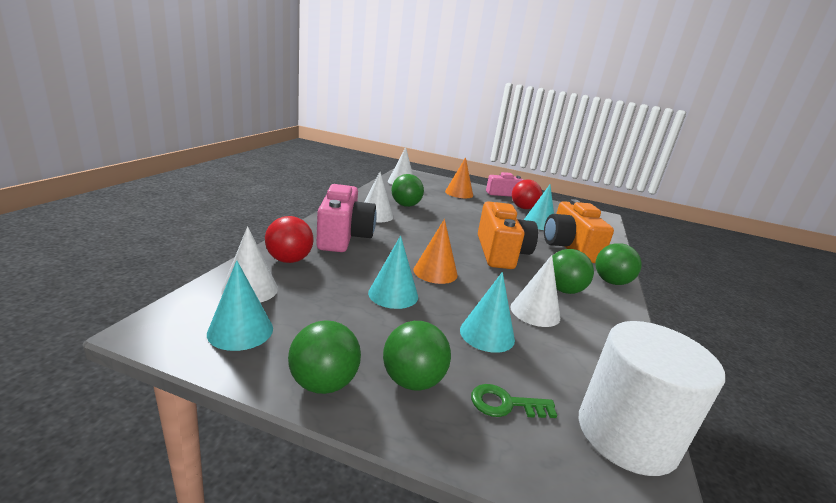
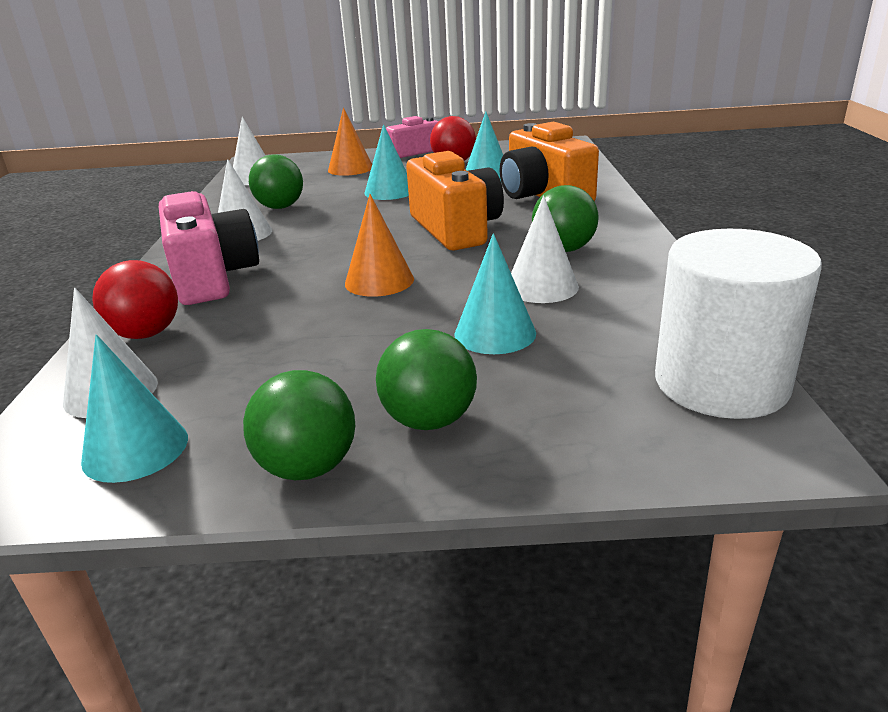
camera: 15 degrees left, 5 degrees up
(393, 294) = (336, 328): turquoise cone -> turquoise cone (389, 191)
(505, 404) = (563, 403): green key -> none
(611, 282) = (617, 221): green ball -> none

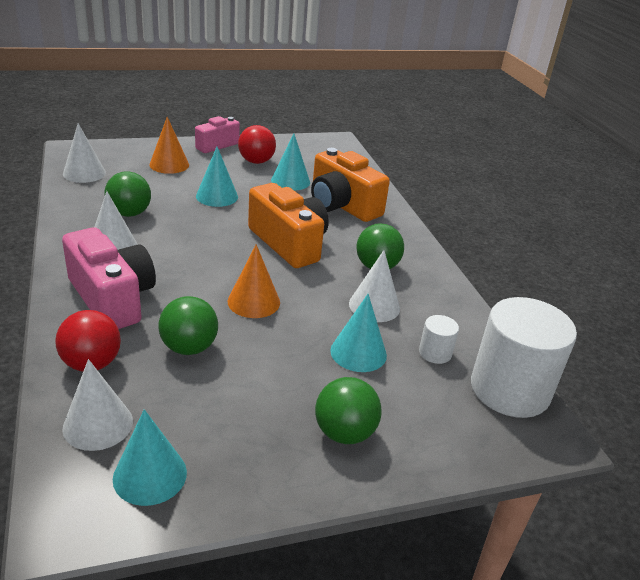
camera: 20 degrees left, 5 degrees up
(308, 467) = (281, 478): green ball -> green ball (189, 347)
(611, 337) = (435, 353): none -> white cylinder

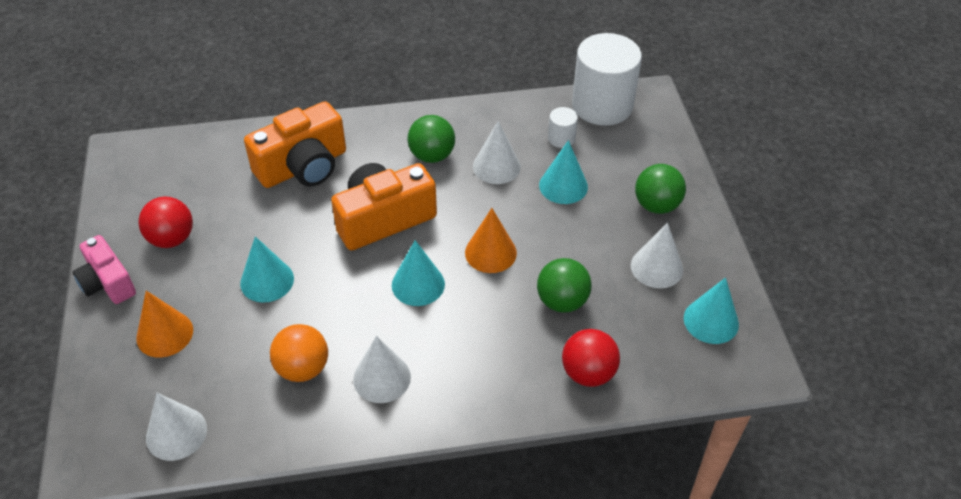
camera: 80 degrees left, 15 degrees up
(98, 424) = (663, 359): white cone -> white cone (656, 267)
(112, 298) = (485, 367): pink camera -> none
(129, 213) = (302, 368): green ball -> orange ball
(290, 181) = (234, 208): turquoise cone -> turquoise cone (418, 284)

